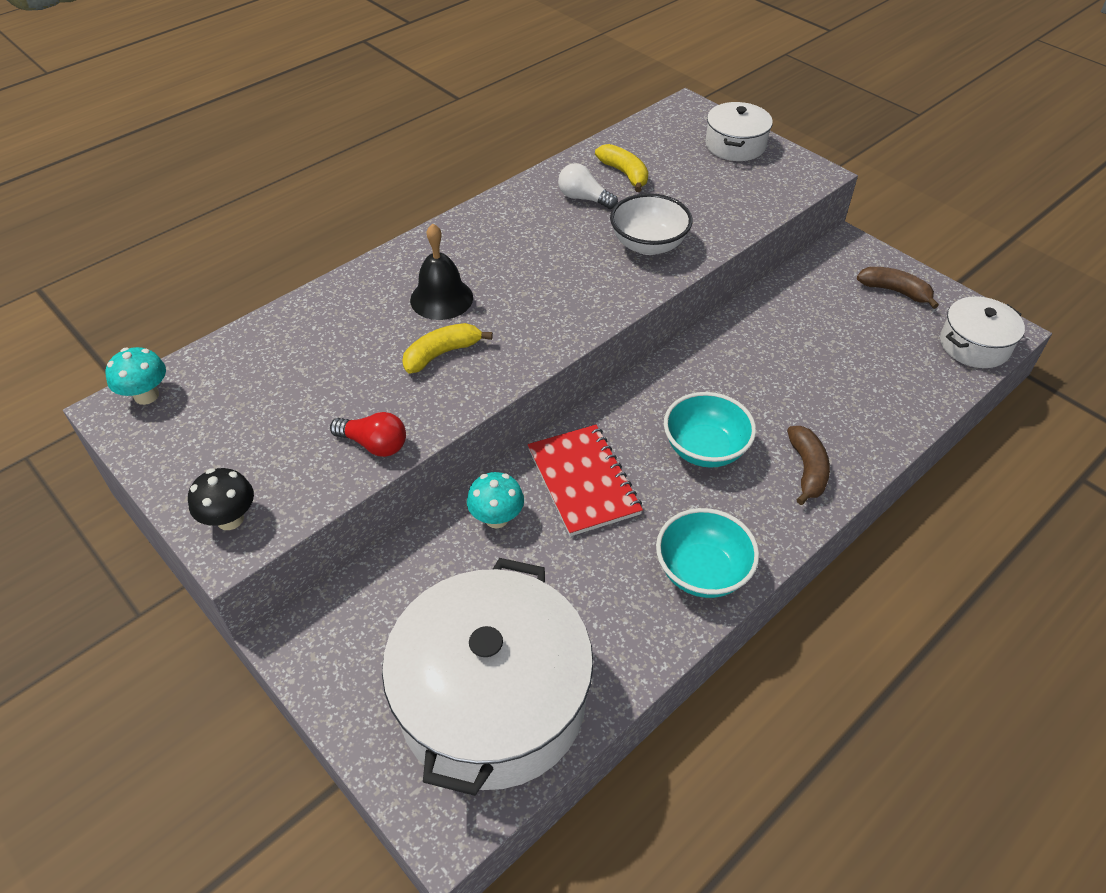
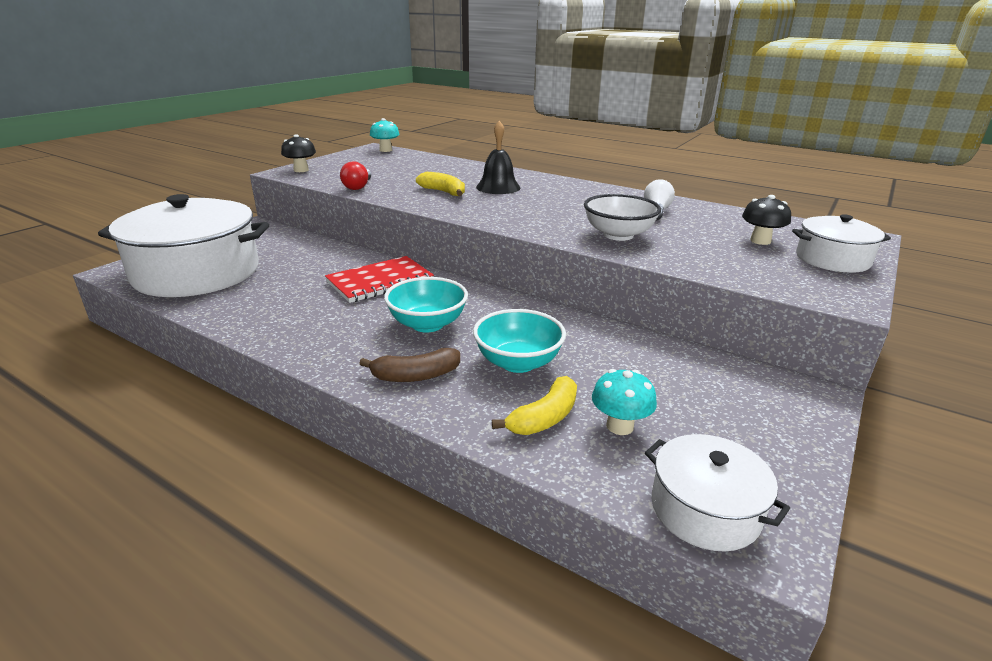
camera: 75 degrees right, 20 degrees down
(496, 518) = (342, 259): turquoise mushroom -> turquoise mushroom (619, 426)
(624, 174) = (711, 221): yellow banana -> yellow banana (544, 418)
(685, 165) = (760, 241): none -> black mushroom
(702, 572) = (291, 331): turquoise bowl -> turquoise bowl (518, 362)
(895, 291) = (757, 432): brown banana -> none

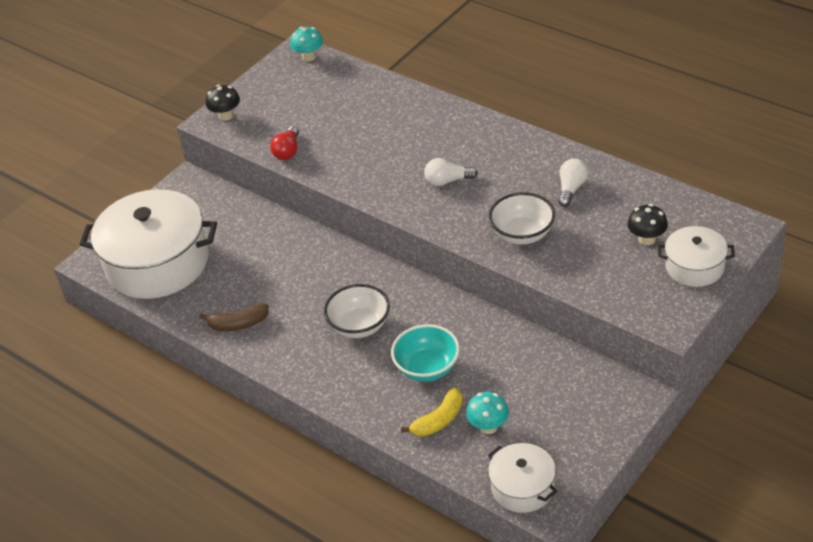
camera: 10 degrees right, 15 degrees up
(380, 281) = (318, 270): red notebook -> none
(415, 376) = (351, 383): brown banana -> brown banana (238, 324)
(427, 324) = (359, 326): turquoise bowl -> white bowl
(443, 192) = (371, 158): yellow banana -> none
(498, 187) = (426, 145): black bell -> none
(525, 205) = (448, 181): none -> white light bulb

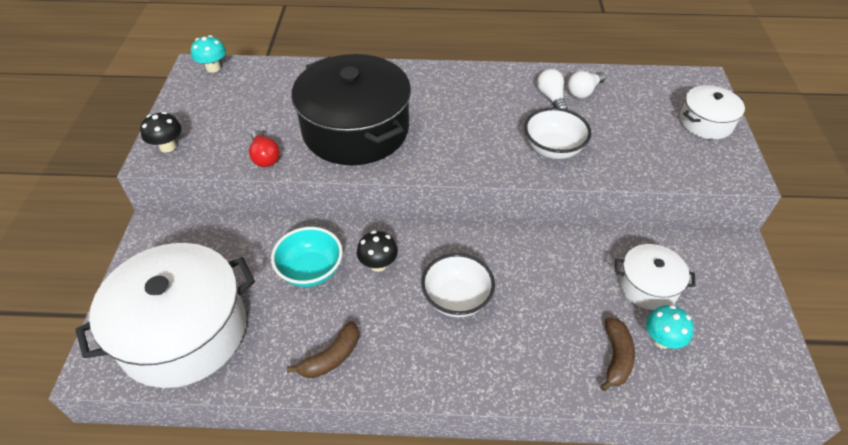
camera: 40 degrees left, 5 degrees up
(374, 154) = (355, 130): none -> black pot
(427, 368) = (555, 310): turquoise bowl -> turquoise bowl (310, 270)
(439, 420) = (616, 357): yellow banana -> brown banana
(448, 181) = (444, 128): white light bulb -> white light bulb (583, 92)
(522, 487) = (749, 385): white pot -> white pot (648, 285)
(646, 239) = (649, 115): black mushroom -> black mushroom (378, 264)

